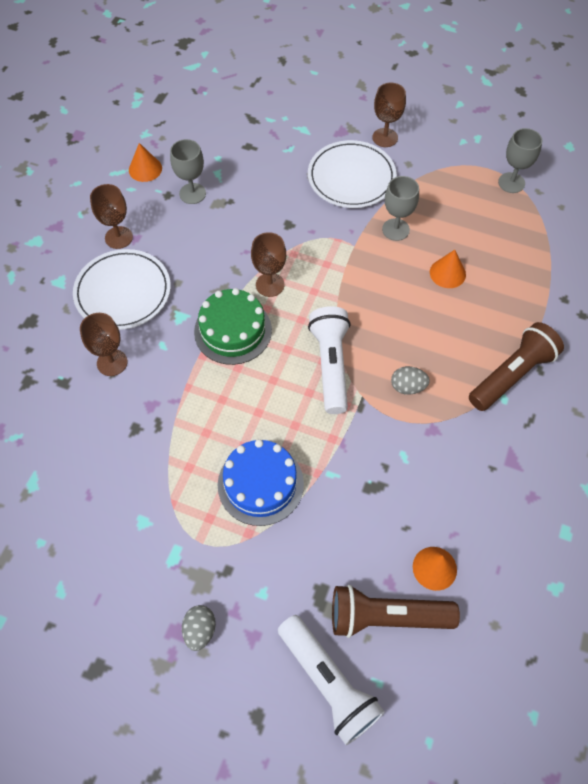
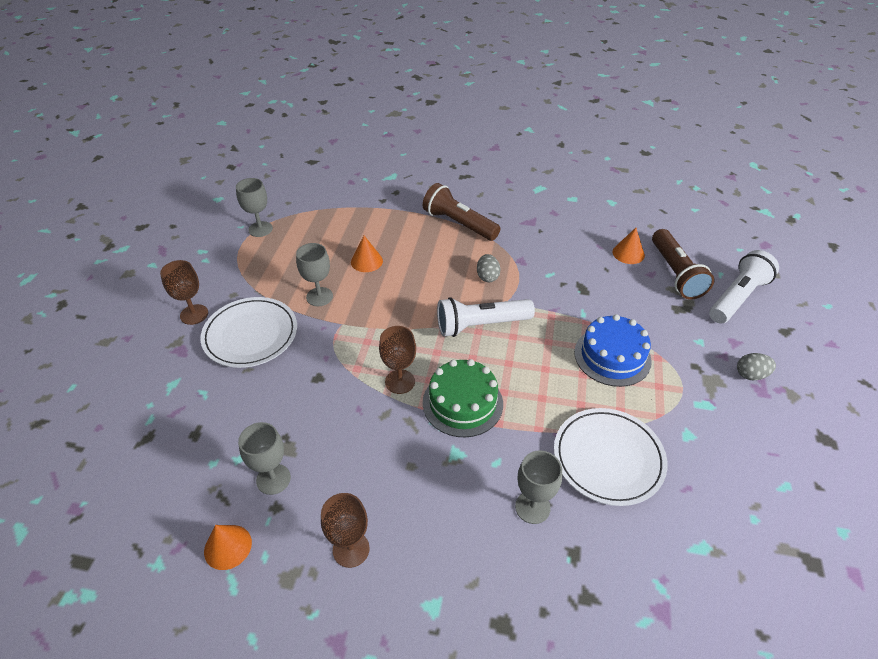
camera: 100 degrees left, 15 degrees down
(112, 362) = (532, 507): brown goblet -> grey goblet
(123, 292) = (435, 521): white plate -> white plate (608, 458)

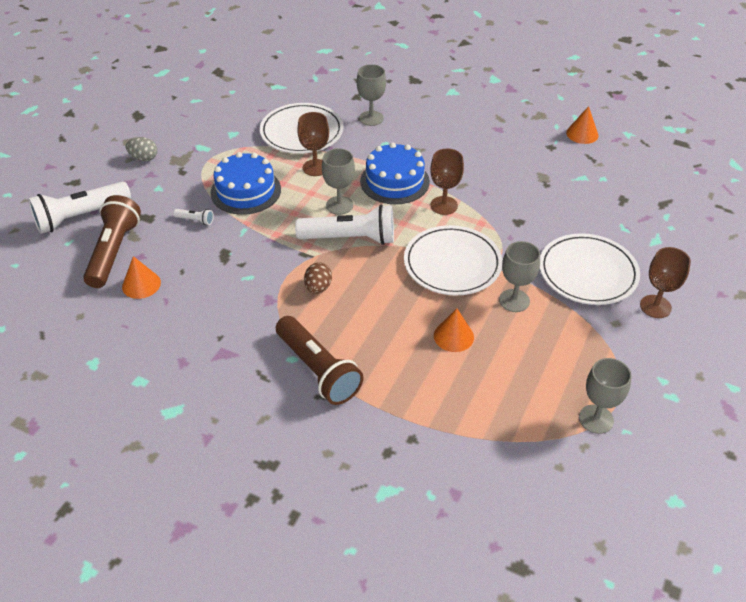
camera: 165 degrees left, 0 degrees up
(273, 479) = (554, 161): grey goblet -> grey goblet (339, 205)
(351, 549) = (499, 120): brown goblet -> brown goblet (315, 167)
(378, 319) = (452, 263): none -> white plate
(462, 403) = (394, 181): green cake -> blue cake
(487, 276) = (318, 288): grey egg -> brown egg
(634, 314) = (195, 220): none -> white flashlight

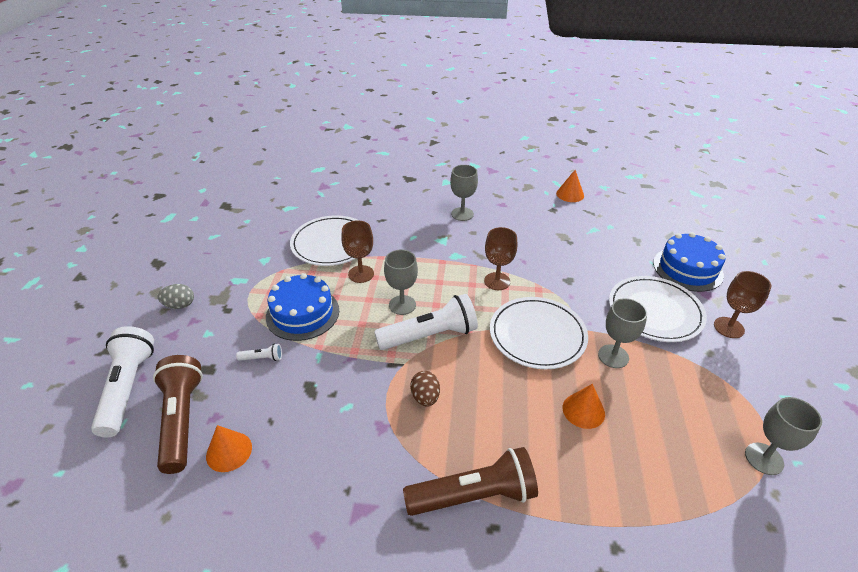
camera: 20 degrees left, 5 degrees down
(81, 217) = (128, 388): white flashlight -> white flashlight turned 135 degrees clockwise
(318, 370) = (473, 495): brown flashlight -> brown flashlight turned 45 degrees counterclockwise
(371, 118) = (389, 218): grey goblet -> grey goblet (462, 214)
(394, 181) = (441, 269): blue cake -> blue cake (687, 269)

